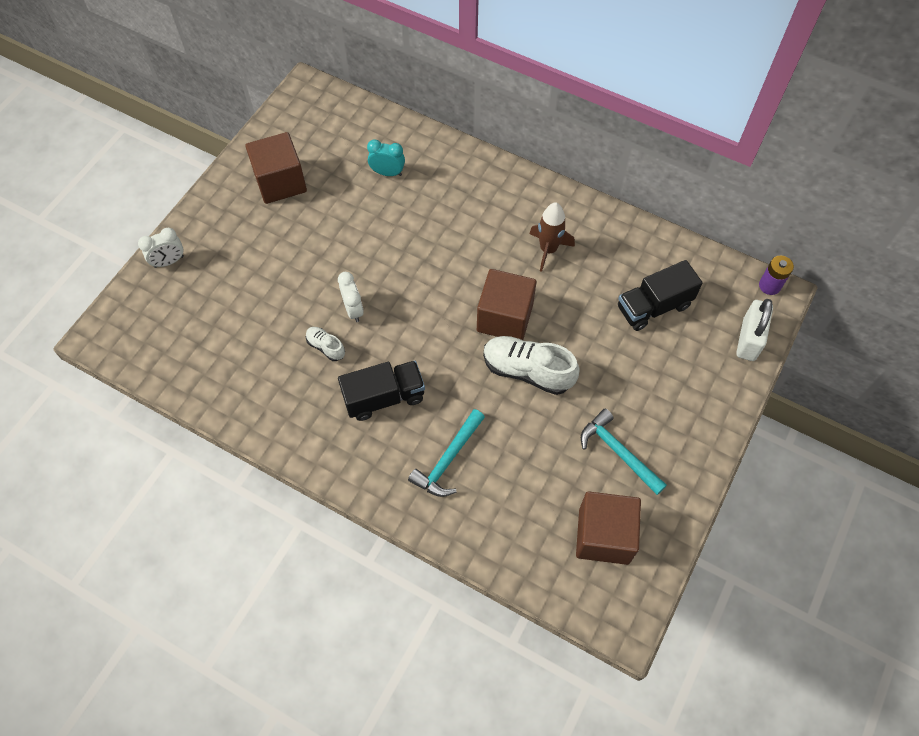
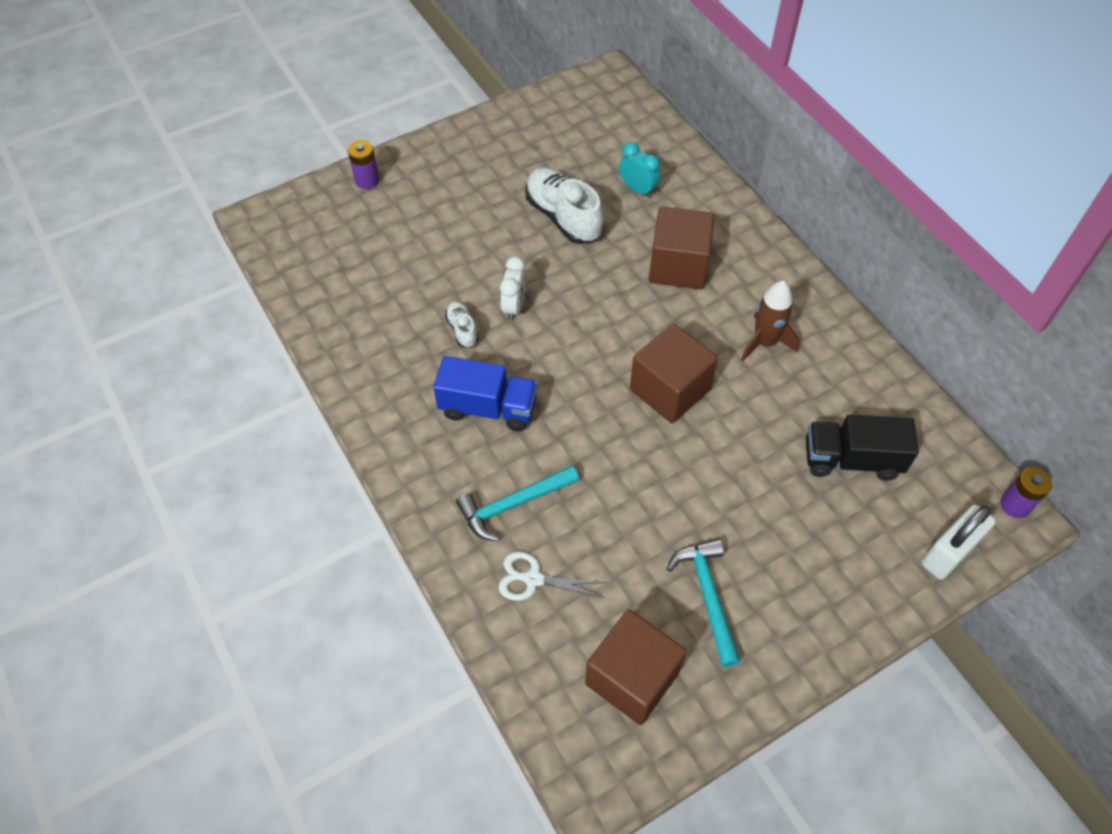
camera: 30 degrees right, 5 degrees down
(169, 261) = (367, 180): white clock -> purple battery
(280, 182) = (522, 153): brown cube -> brown cube (678, 266)
(384, 397) = (488, 408): black truck -> blue truck
(496, 505) = (533, 579): none -> white scissors
(527, 371) = (659, 457): white shoe -> white shoe (563, 217)

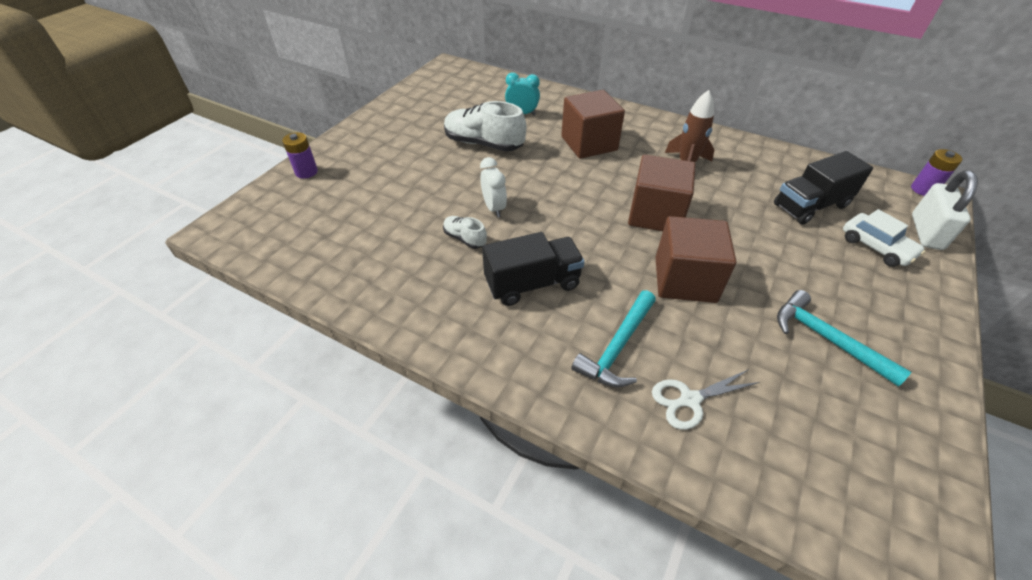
camera: 30 degrees left, 10 degrees down
(488, 408) = (532, 284): blue truck -> black truck
(632, 678) = (846, 438): brown cube -> brown cube (685, 279)
(869, 539) = (876, 247): none -> white car

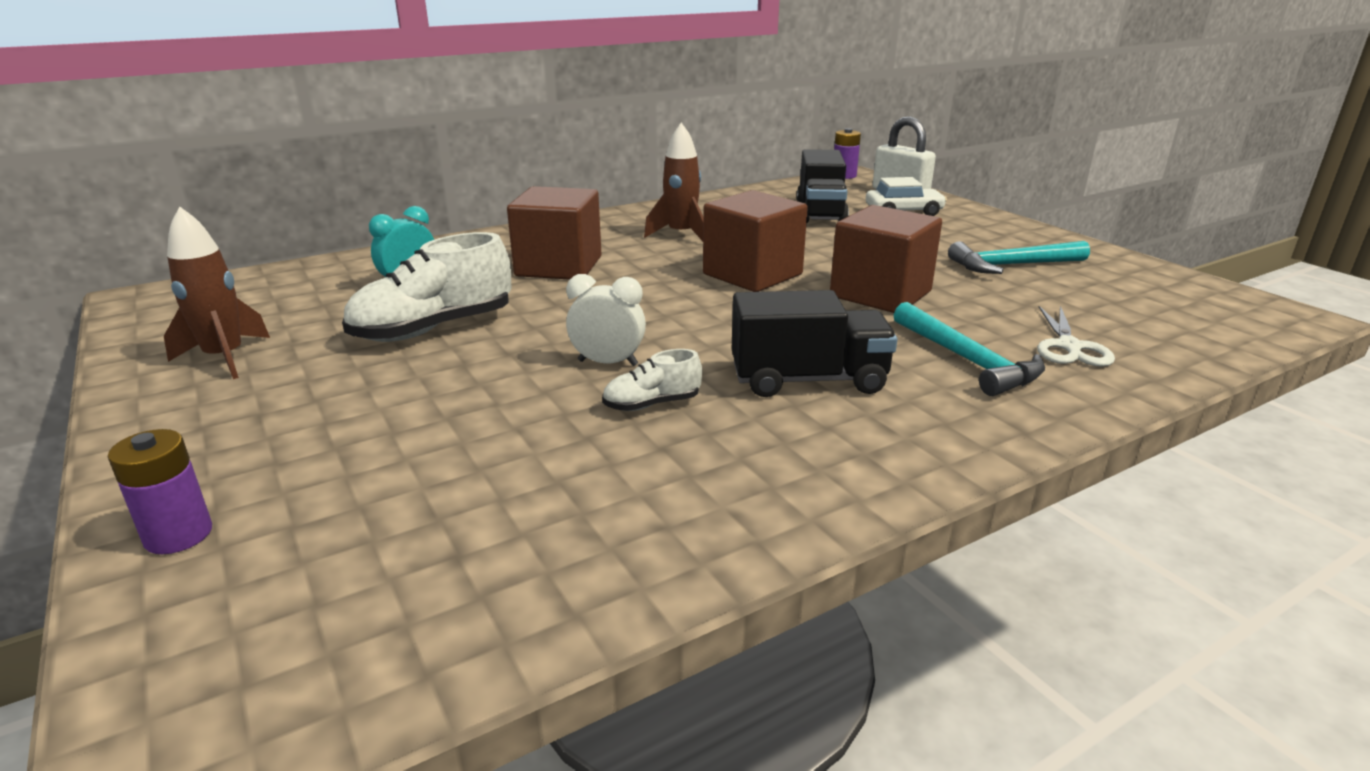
camera: 60 degrees left, 20 degrees down
(417, 111) = (225, 358): none -> brown rocket
(532, 284) = (808, 380): black truck -> black truck turned 75 degrees clockwise

